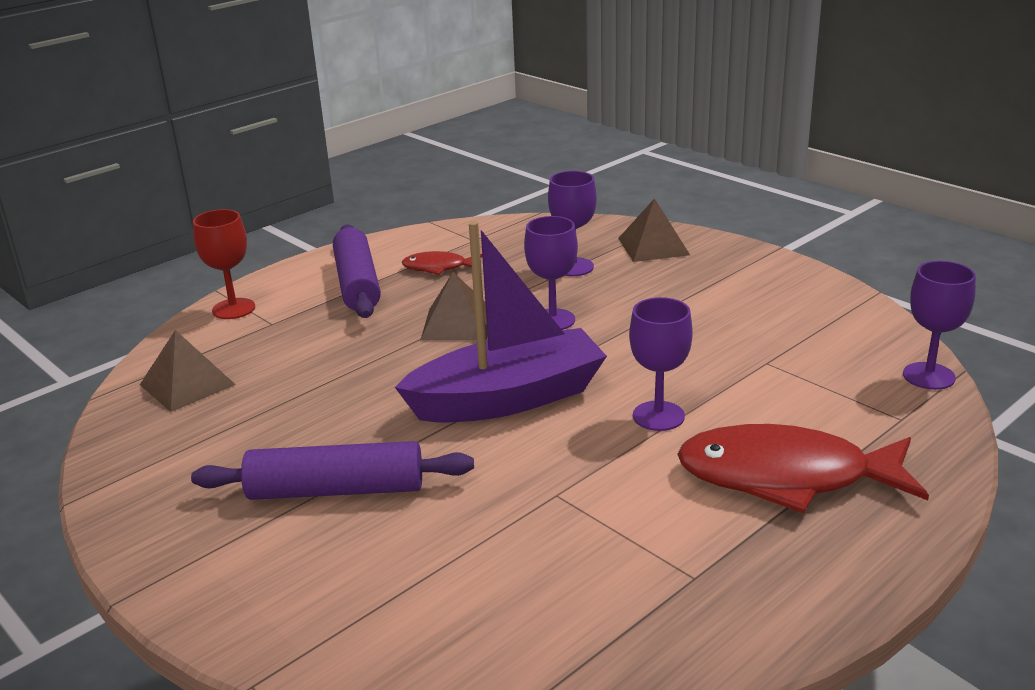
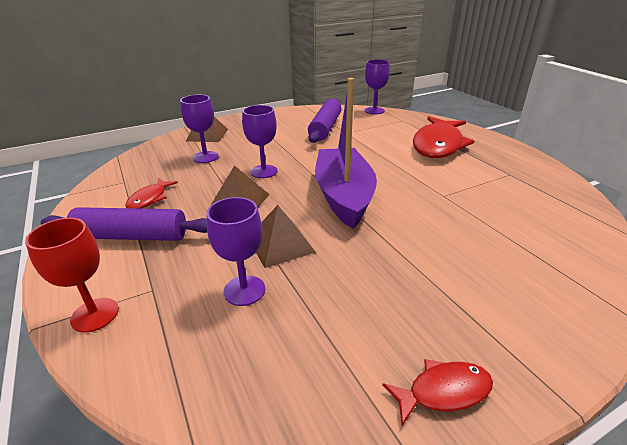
camera: 75 degrees left, 5 degrees up
(143, 511) = (443, 391): none -> red fish
(187, 384) = (225, 355): brown pyramid -> brown pyramid (280, 244)
(336, 490) = (428, 270): purple rolling pin -> purple rolling pin (325, 128)
(658, 416) = (381, 161): purple goblet -> purple goblet (244, 290)

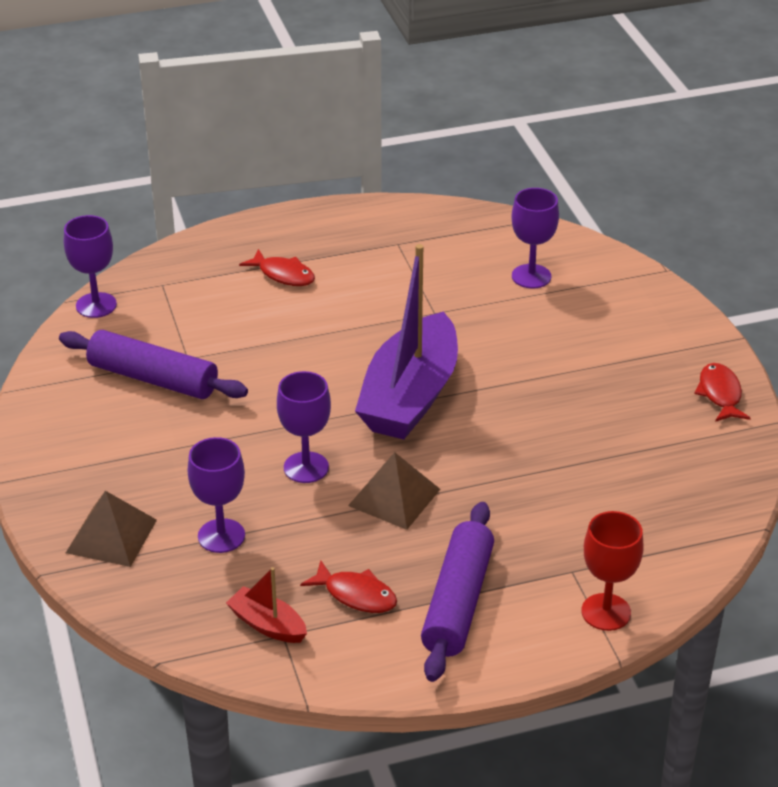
camera: 80 degrees left, 5 degrees up
(133, 177) = (267, 625): none -> red boat
(244, 290) = (586, 498): purple goblet -> purple goblet (531, 276)
(280, 244) = (508, 465): brown pyramid -> none
(344, 196) = (410, 396): purple boat -> purple boat turned 75 degrees counterclockwise
(438, 145) = (283, 275): red fish -> red fish, size x0.48

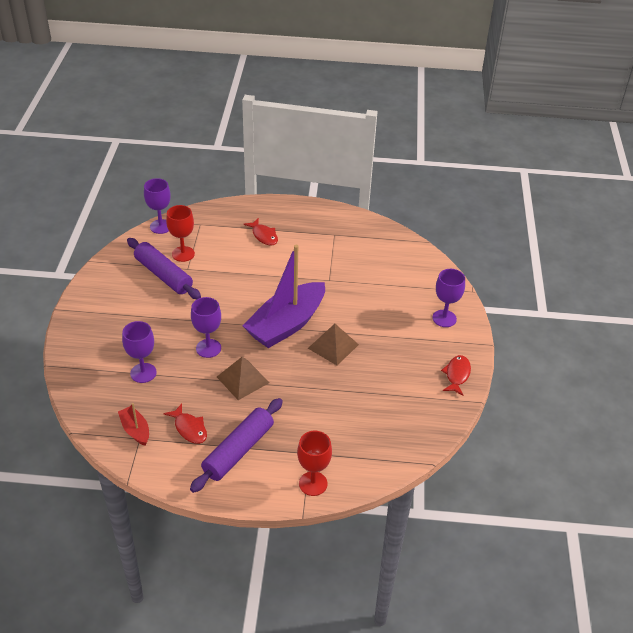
camera: 20 degrees right, 5 degrees up
(111, 536) = (91, 355): brown pyramid -> brown pyramid (333, 346)
(164, 337) = (183, 254): none -> red goblet
(531, 276) = (394, 274): purple goblet -> purple goblet (444, 318)

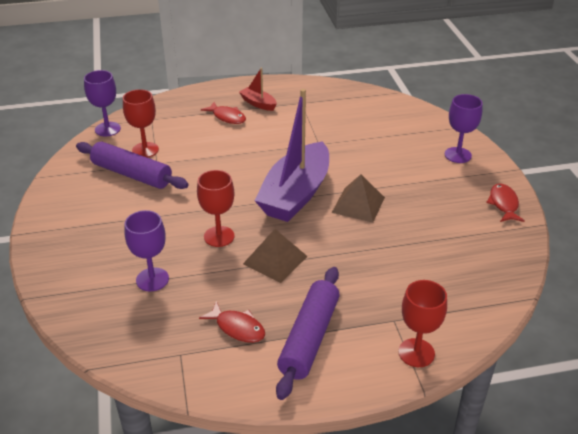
camera: 15 degrees left, 5 degrees down
(135, 430) = (171, 346): red boat -> red boat (258, 103)
(208, 348) = (219, 236): purple goblet -> red goblet

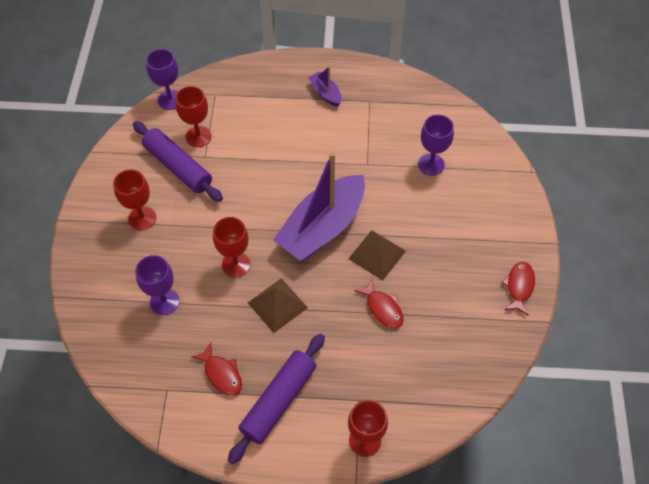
camera: 15 degrees right, 20 degrees up
(106, 218) = (142, 218): none -> red goblet
(227, 117) = (289, 107): red fish -> red fish (382, 308)
(258, 103) = (325, 93): red boat -> purple boat
(458, 155) = (501, 210): purple goblet -> purple goblet (431, 164)

